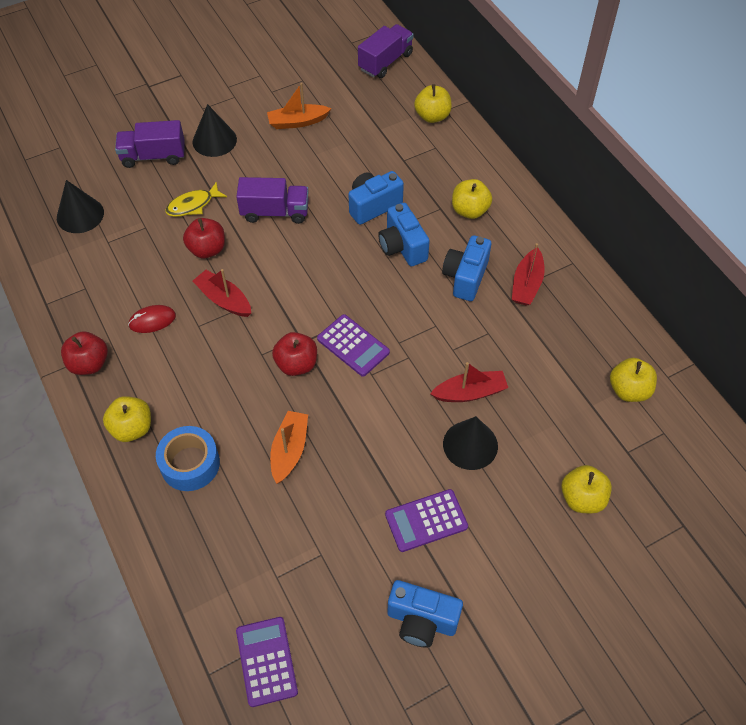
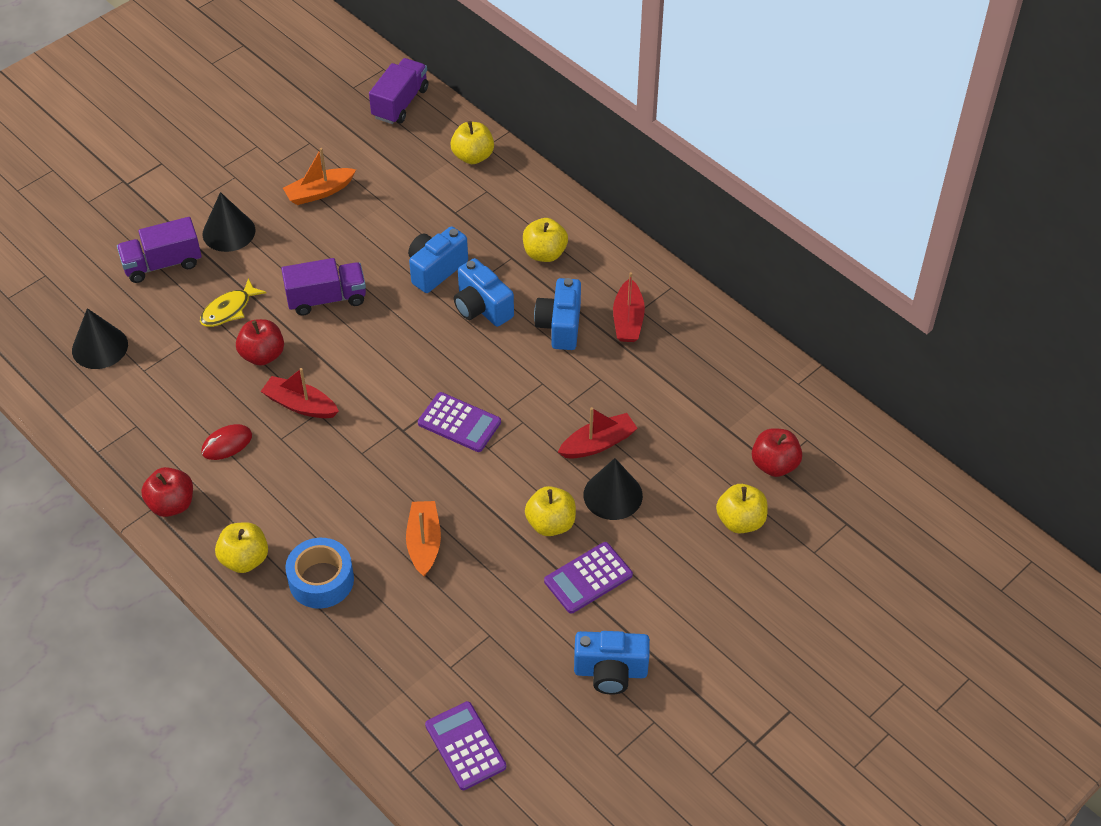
camera: 15 degrees left, 5 degrees down
(296, 364) = (403, 455): red apple -> red apple (774, 464)
(629, 390) = (761, 405): yellow apple -> yellow apple (551, 523)

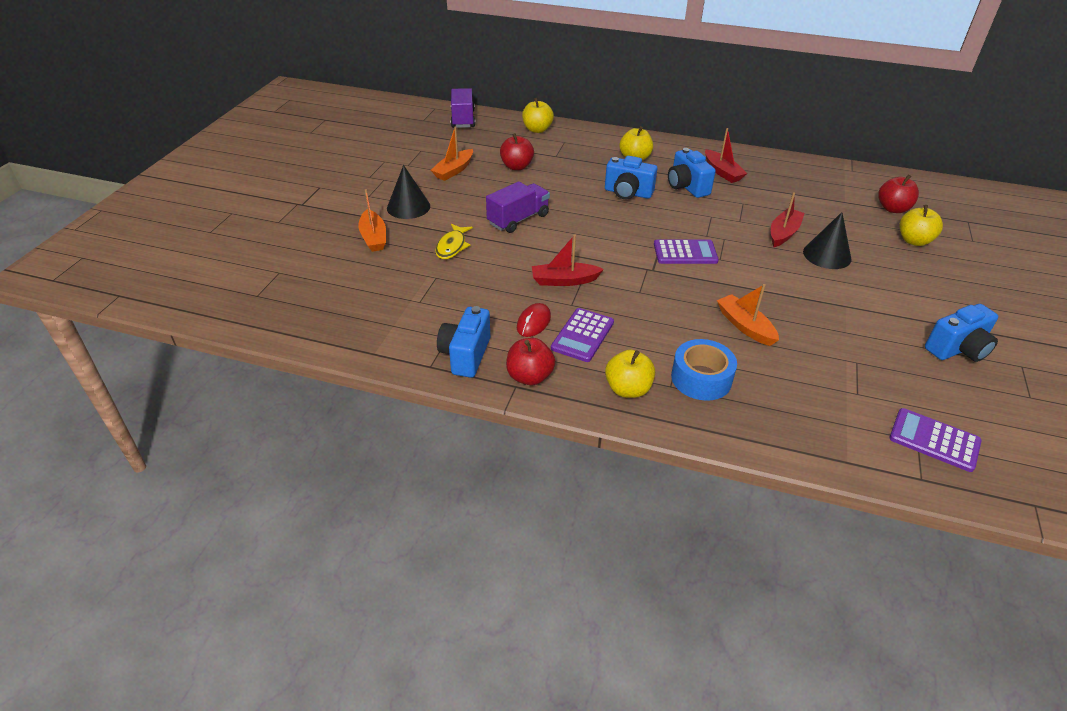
camera: 30 degrees left, 10 degrees down
(100, 347) = (368, 300): black cone -> none
(162, 264) = (373, 237): purple truck -> orange boat
(262, 355) = (505, 263): red apple -> red apple (516, 166)
(436, 269) = (576, 184): blue camera -> blue camera (465, 355)
(551, 523) = (811, 283): yellow apple -> none
(588, 578) = (872, 303): purple calculator -> purple calculator (583, 335)

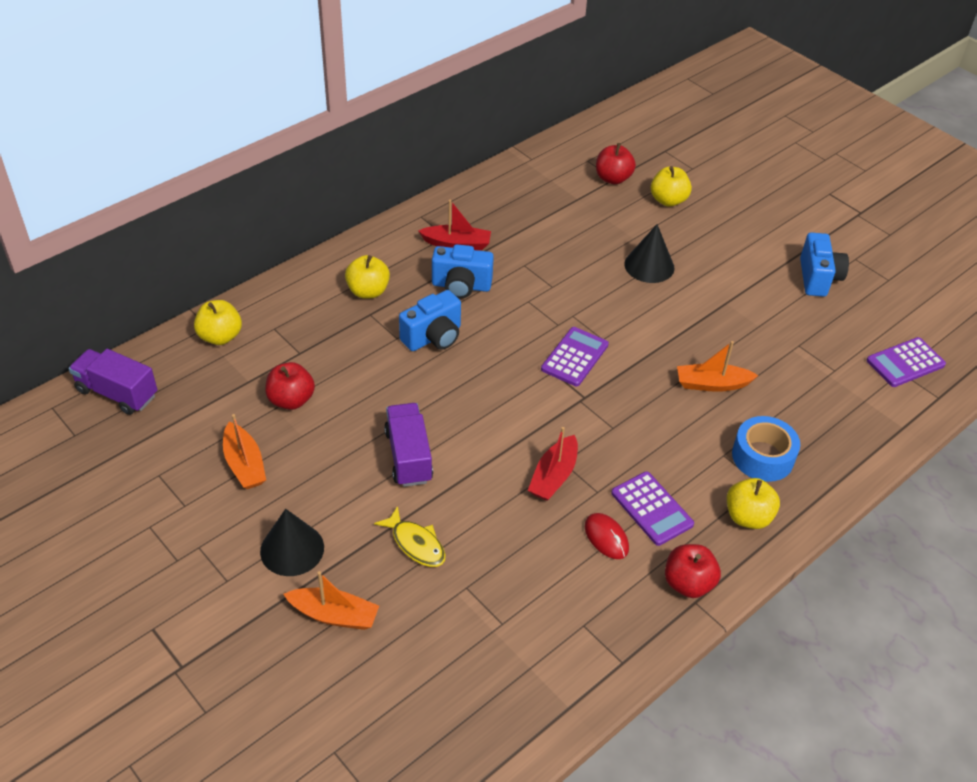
camera: 60 degrees left, 5 degrees up
(465, 355) = (623, 622): blue camera -> none
(783, 233) = (595, 271): red boat -> none

